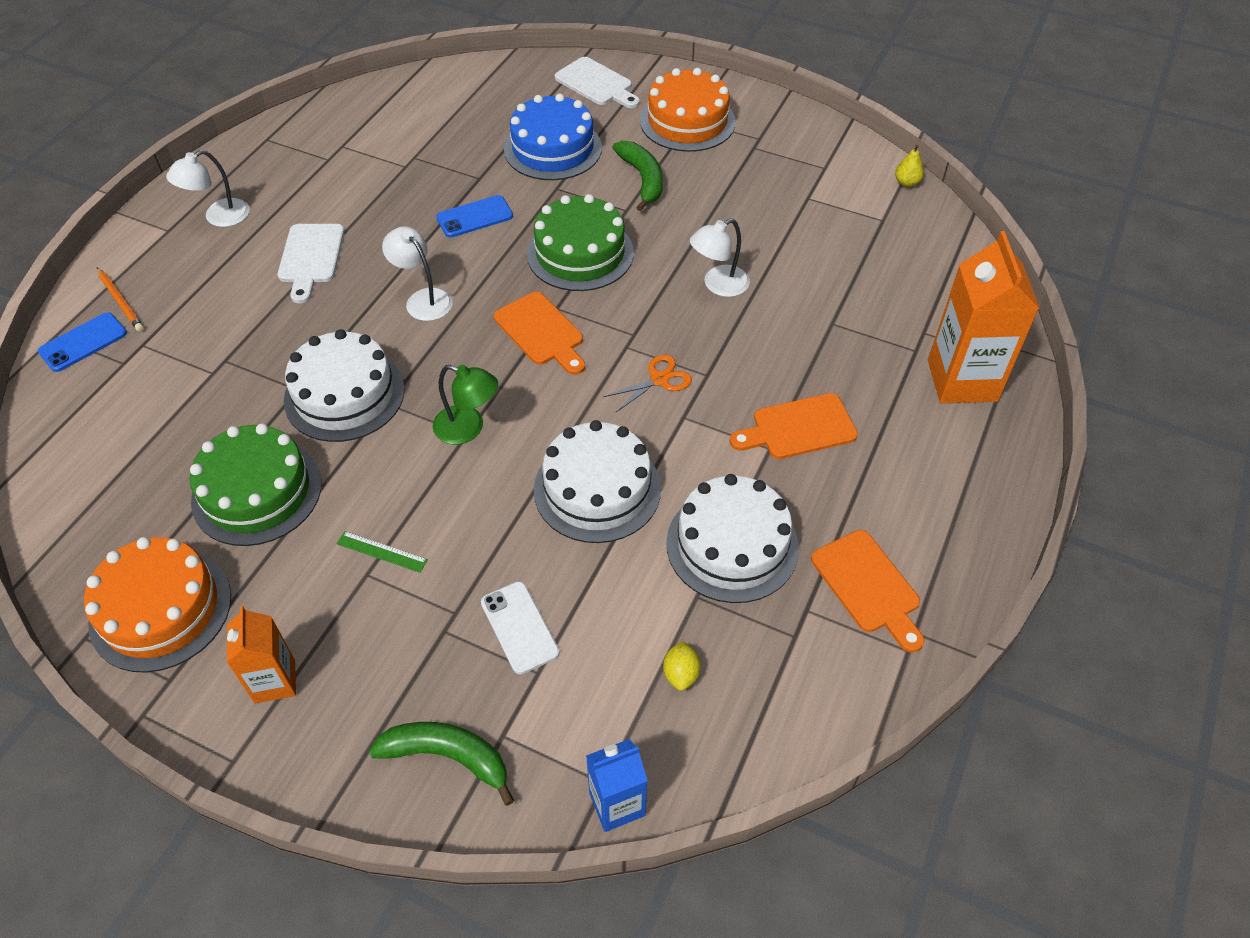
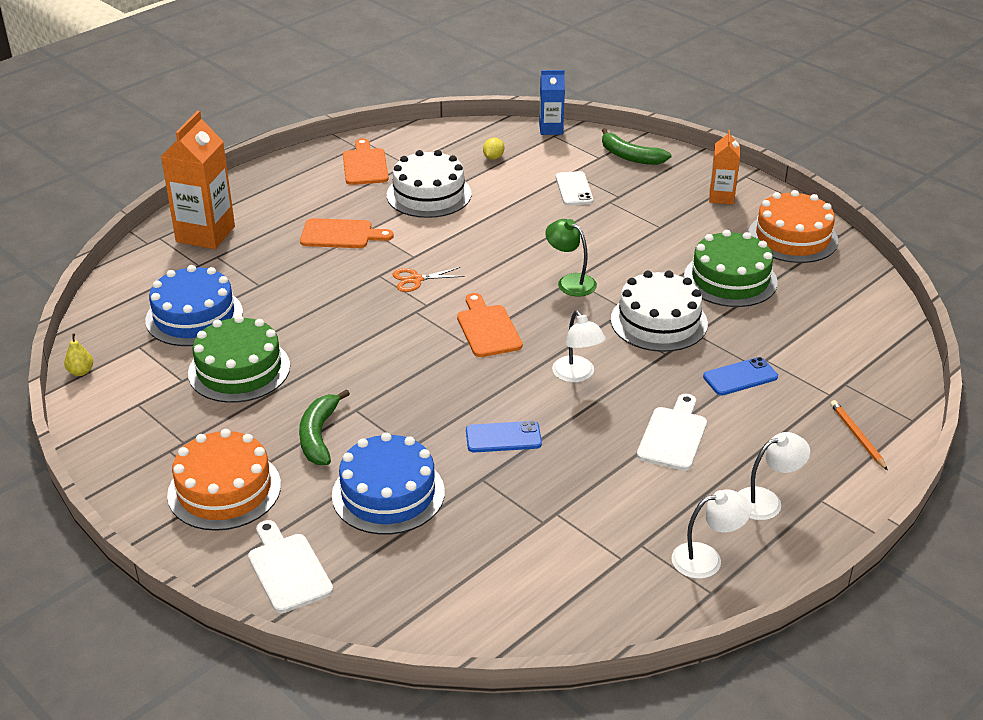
camera: 160 degrees left, 15 degrees down
(83, 342) = (884, 408): blue phone -> blue phone (740, 377)
(382, 551) = (648, 234): green ruler -> none
(580, 253) = (422, 381): green cake -> green cake (239, 369)
(597, 489) = (496, 234): white cake -> none
(718, 285) = (323, 329): white lamp -> white lamp (706, 559)
(862, 265) = (194, 316): none -> blue cake

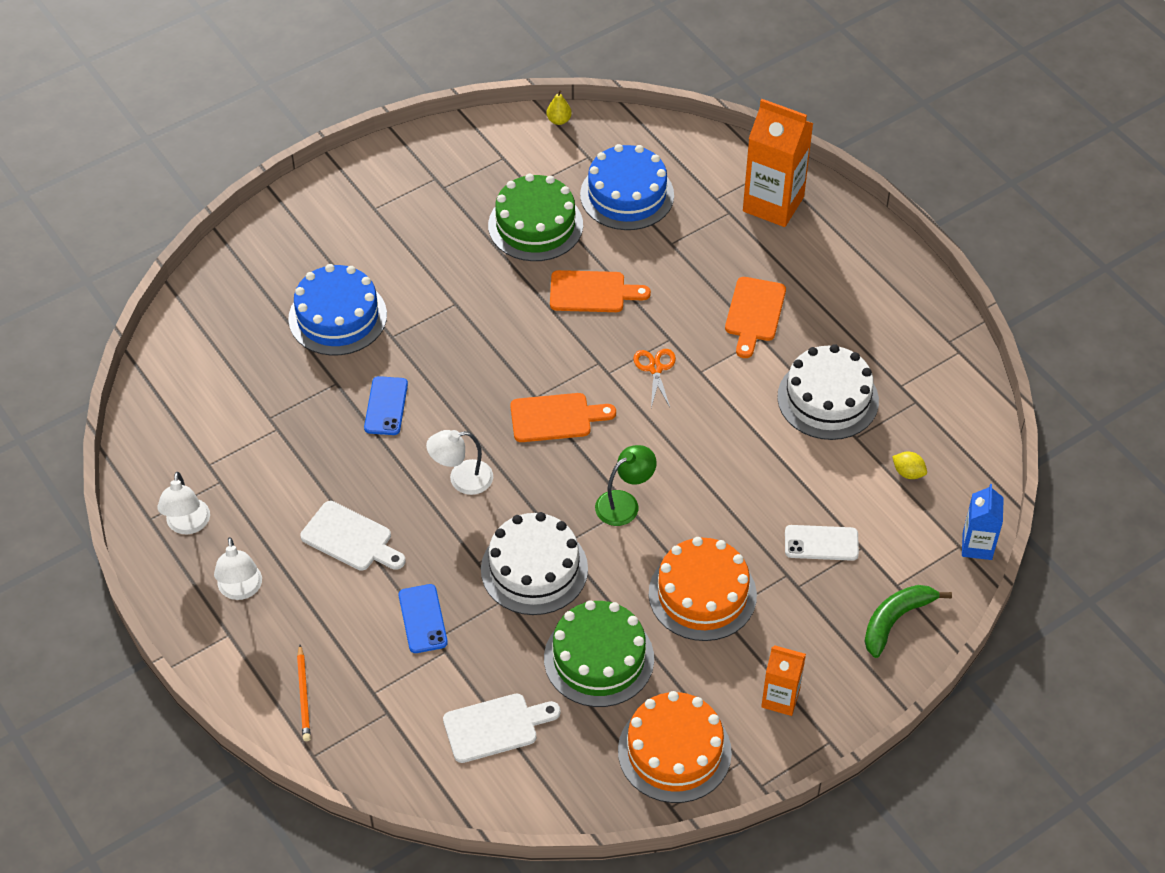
camera: 100 degrees right, 15 degrees up
(224, 490) = (375, 212): orange cake -> orange cake (702, 594)
(288, 569) = (271, 248): white cutting board -> white cutting board (495, 727)
(319, 435) = (426, 276): green banana -> none
(365, 165) = (903, 346): orange cutting board -> orange cutting board (592, 292)
(857, 436) = (304, 695): orange pencil -> orange pencil turned 90 degrees clockwise

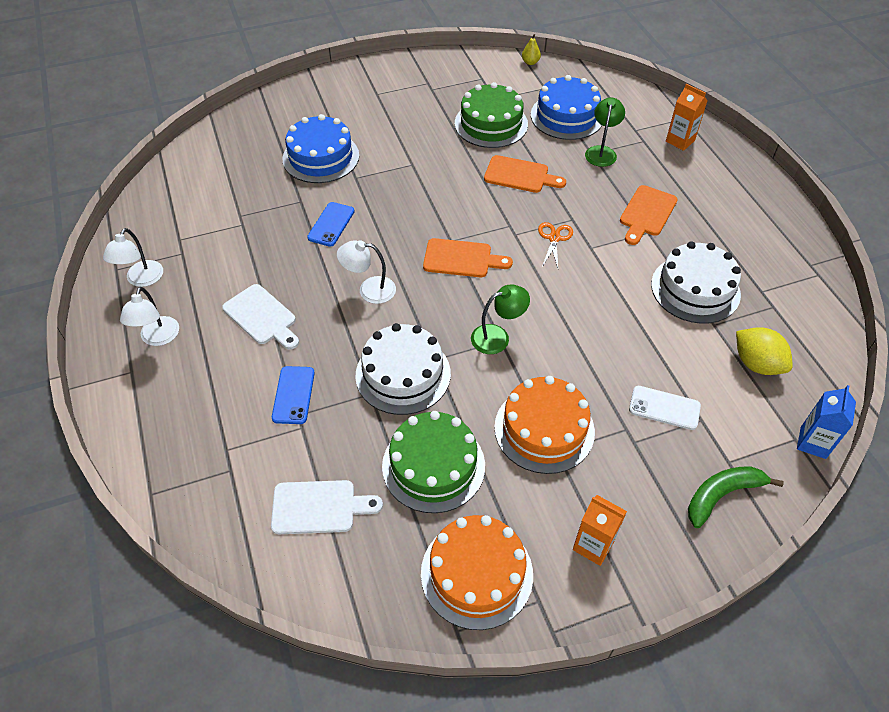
camera: 15 degrees right, 0 degrees up
(304, 695) = (167, 437): orange pencil -> none
(682, 238) = (601, 152): none -> green lamp
(773, 204) = (680, 141): orange carton -> orange carton, size x0.57
(908, 473) = (756, 364): yellow lemon -> yellow lemon, size x1.81

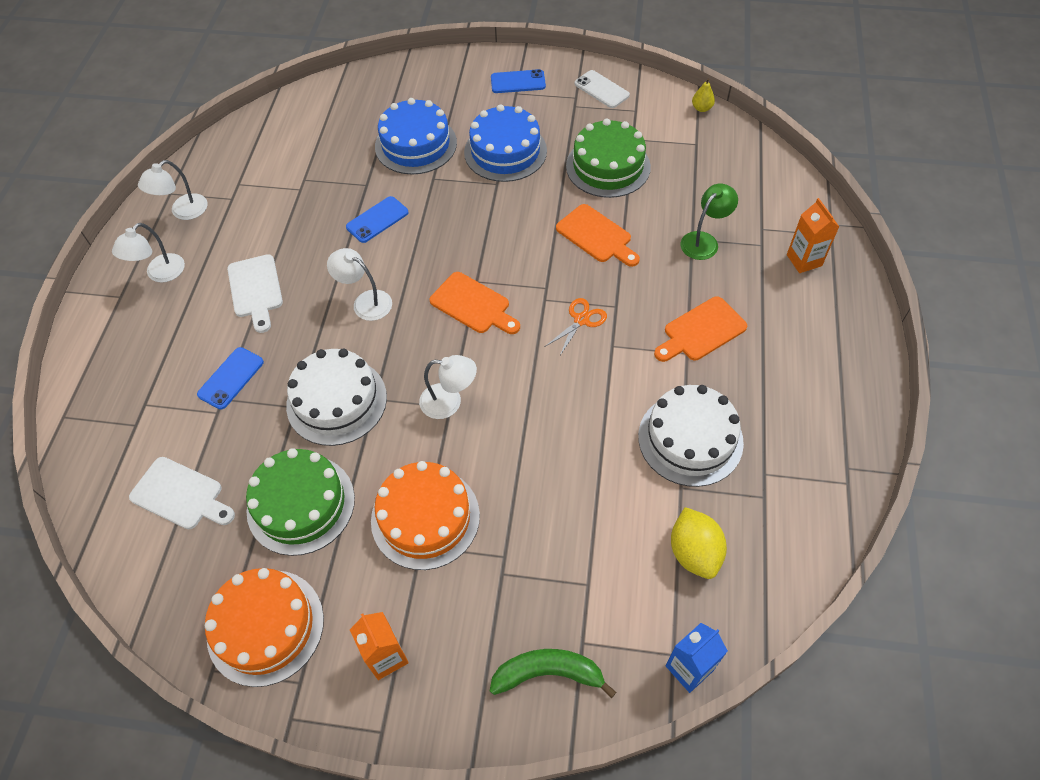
camera: 30 degrees right, 5 degrees up
(372, 85) = (518, 82): none -> blue phone
(497, 336) = (449, 402): green lamp -> white lamp
(567, 116) = (696, 185): blue cake -> blue cake (505, 151)
(664, 408) = (559, 553): white phone -> white phone (601, 89)

